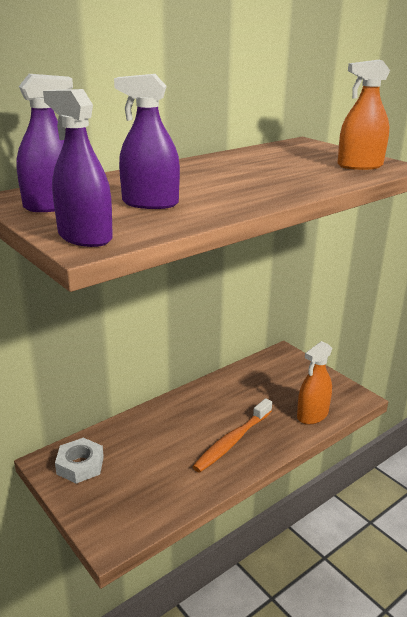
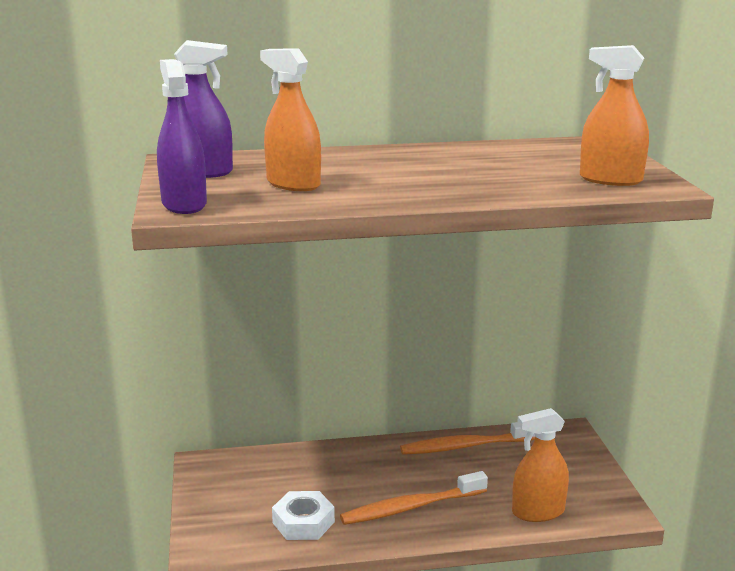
camera: 30 degrees right, 5 degrees down
(80, 465) = (230, 477): white nut -> white nut (303, 522)
(150, 203) = (293, 184): purple spray bottle -> orange spray bottle
(230, 383) = (466, 446): none -> orange toothbrush

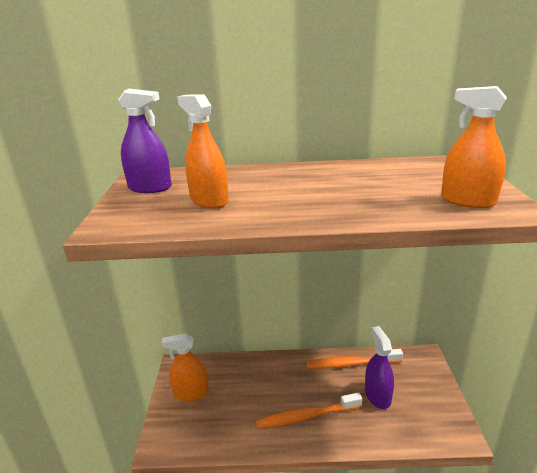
camera: 10 degrees right, 5 degrees up
(184, 204) = (116, 220): purple spray bottle -> purple spray bottle (377, 396)
(303, 522) = (231, 423): white nut -> none
(538, 511) = (397, 429): orange spray bottle -> orange spray bottle (191, 393)

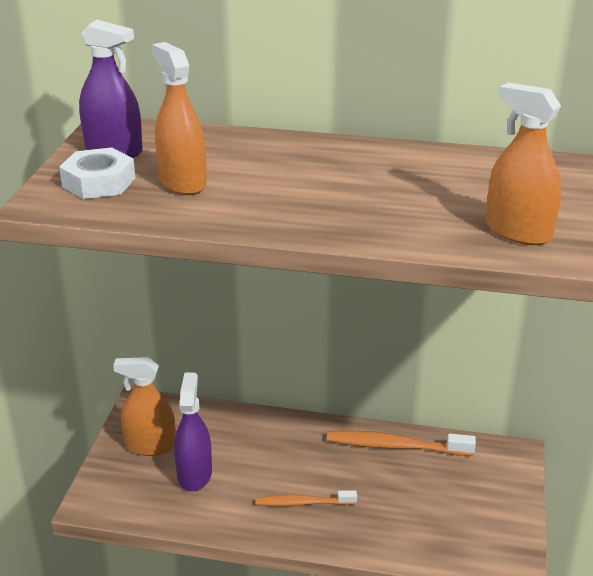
camera: 10 degrees right, 5 degrees up
(145, 208) = (99, 182): none -> white nut
(307, 416) = (303, 503): orange toothbrush -> orange toothbrush, size x0.64
(377, 396) = (416, 495): purple spray bottle -> purple spray bottle (194, 474)

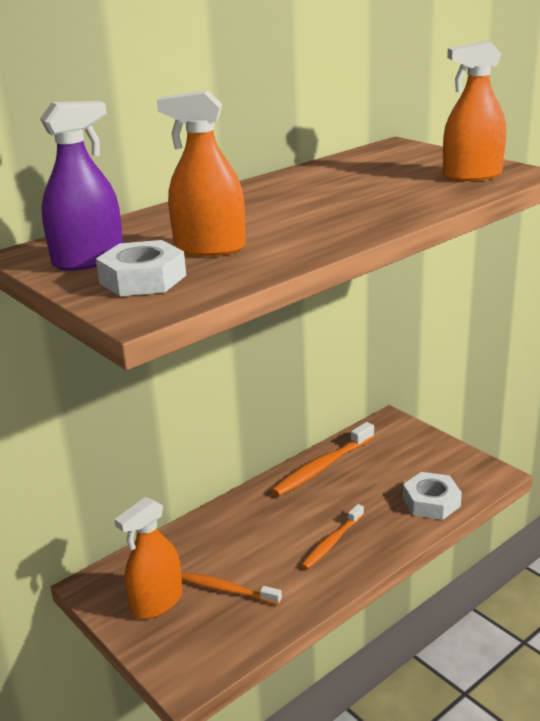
camera: 50 degrees left, 5 degrees down
(194, 474) = (228, 590): purple spray bottle -> orange toothbrush
(422, 540) = (431, 502): none -> white nut

